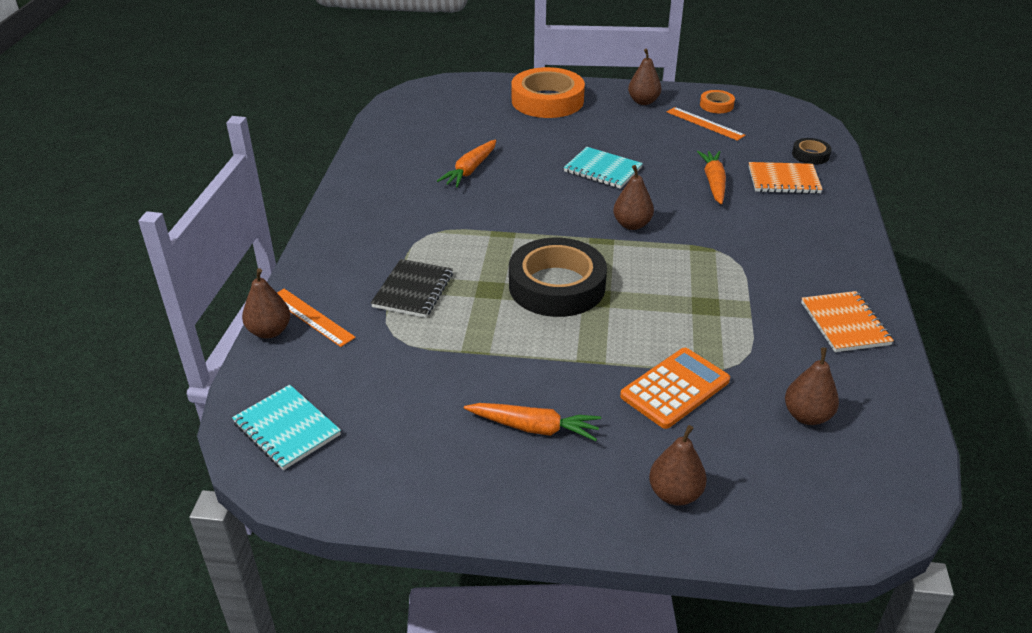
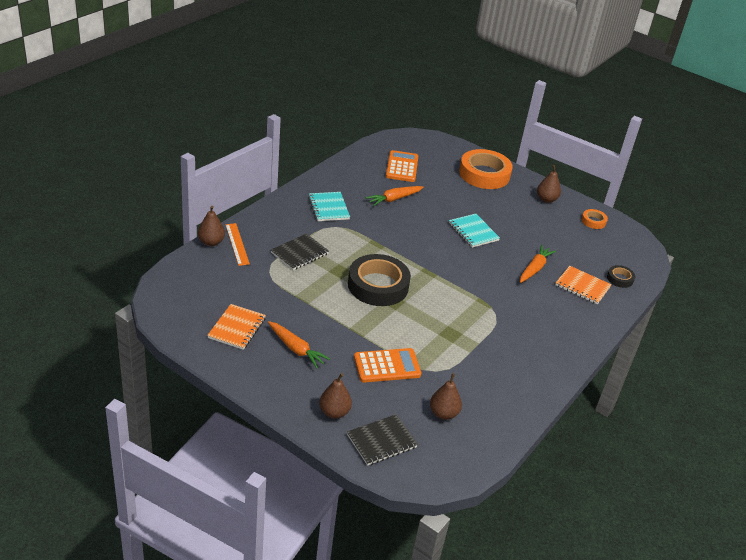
camera: 25 degrees right, 0 degrees up
(287, 429) = (181, 293): turquoise notebook -> turquoise notebook (328, 208)
(442, 129) = (402, 167): none -> orange calculator
(632, 225) = (456, 271): brown pear -> none
(705, 123) = (571, 230): orange ruler -> none
(776, 501) = (381, 441): none -> black notebook
(845, 324) = (521, 381): orange notebook -> orange notebook (237, 328)

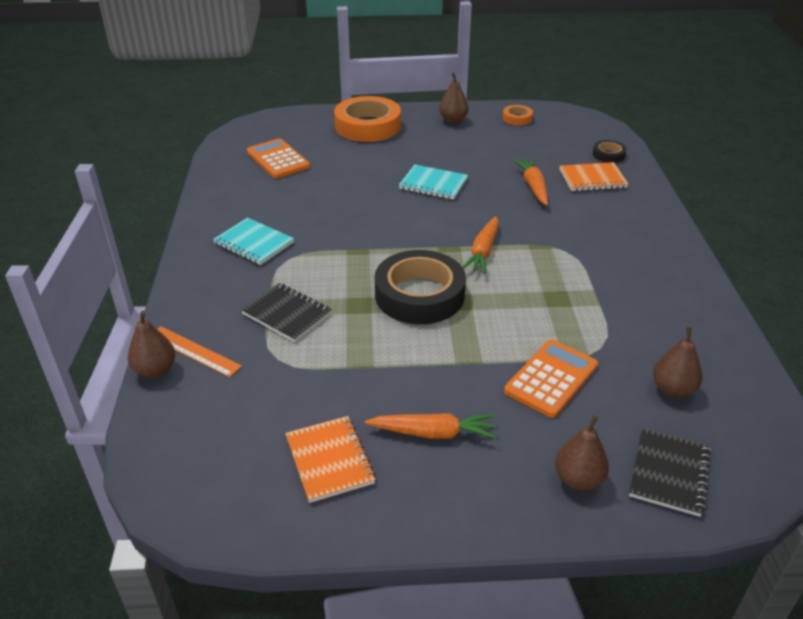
camera: 35 degrees left, 0 degrees up
(299, 253) = (287, 314): black notebook -> black notebook turned 60 degrees counterclockwise
(394, 199) = (313, 195): orange carrot -> orange carrot (483, 251)

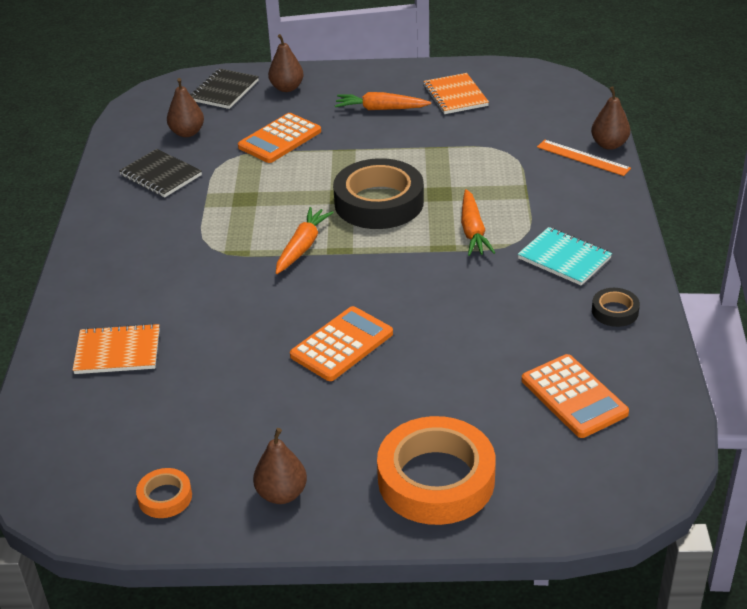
camera: 175 degrees left, 0 degrees up
(287, 314) = (508, 186): black notebook -> black notebook (160, 175)
(433, 184) = (342, 345): turquoise notebook -> orange calculator
(533, 186) = (206, 339): orange carrot -> orange carrot (473, 231)
(608, 155) = (64, 400): black tape -> black tape (615, 311)

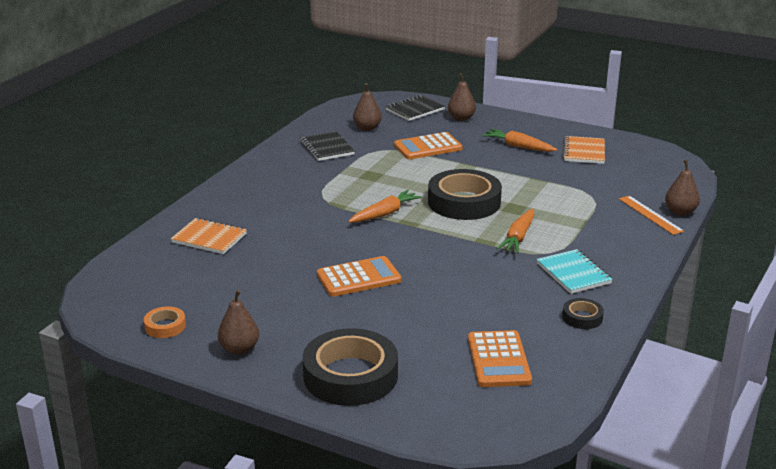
camera: 25 degrees right, 10 degrees down
(436, 479) = (350, 375): orange tape -> black tape

